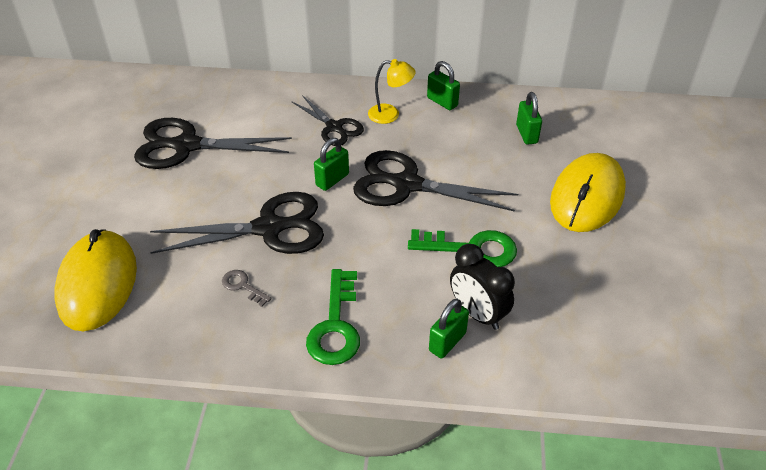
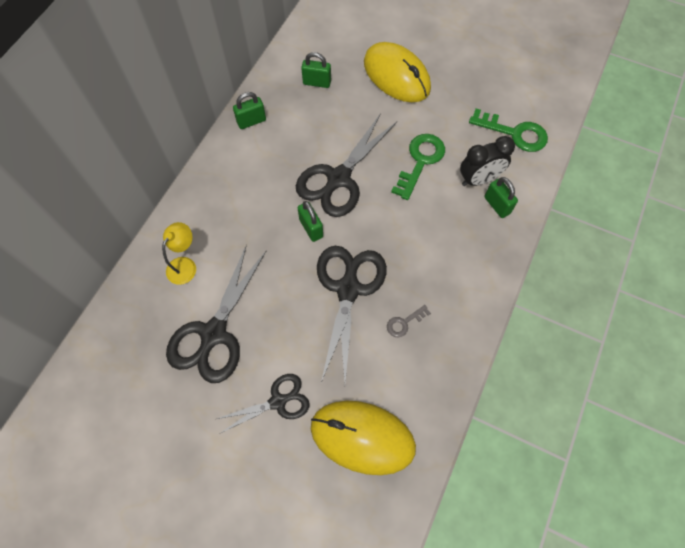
camera: 70 degrees left, 20 degrees up
(334, 127) = (246, 208): black scissors -> black scissors (278, 401)
(335, 325) = (462, 268): green key -> green key (514, 133)
(390, 114) = (249, 162): yellow lamp -> yellow lamp (185, 265)

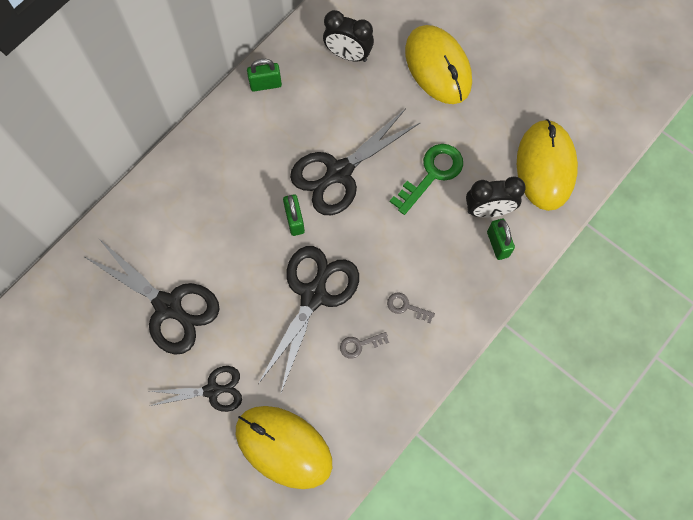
camera: 15 degrees right, 5 degrees up
(185, 265) = (158, 228): yellow lamp -> none
(214, 333) = (168, 306): black scissors -> black scissors turned 90 degrees counterclockwise
(317, 83) = (348, 55): green padlock -> black clock
(435, 278) = (406, 307): none -> grey key
(514, 133) = (545, 166): green key -> yellow mouse

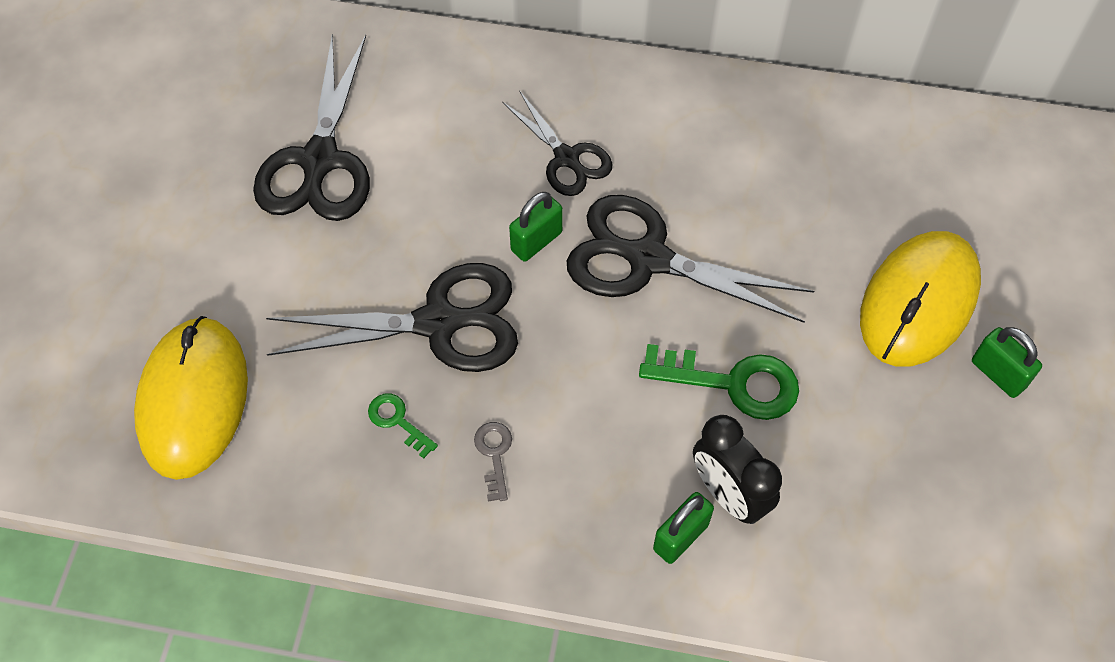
camera: 60 degrees right, 10 degrees down
(212, 390) = (230, 271): black scissors -> black scissors (566, 158)
(265, 84) = (718, 101): green padlock -> green padlock (998, 374)
(348, 55) = (843, 175): black clock -> none
(360, 345) = (398, 421): grey key -> green key
(545, 166) = (866, 545): yellow mouse -> none

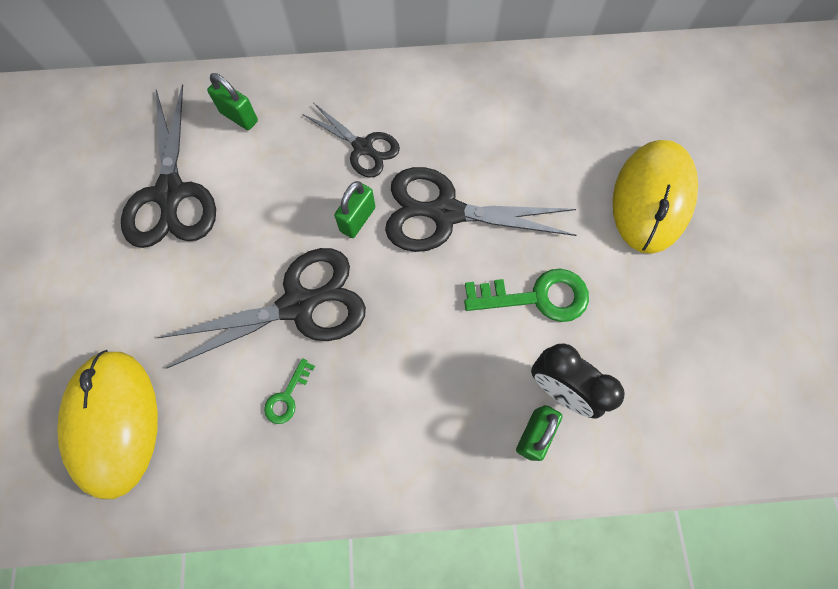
camera: 15 degrees left, 10 degrees up
(398, 421) = (287, 396): green key -> green key turned 90 degrees counterclockwise
(494, 455) = (371, 404): grey key -> none
(998, 374) = (724, 240): green padlock -> green padlock (239, 117)

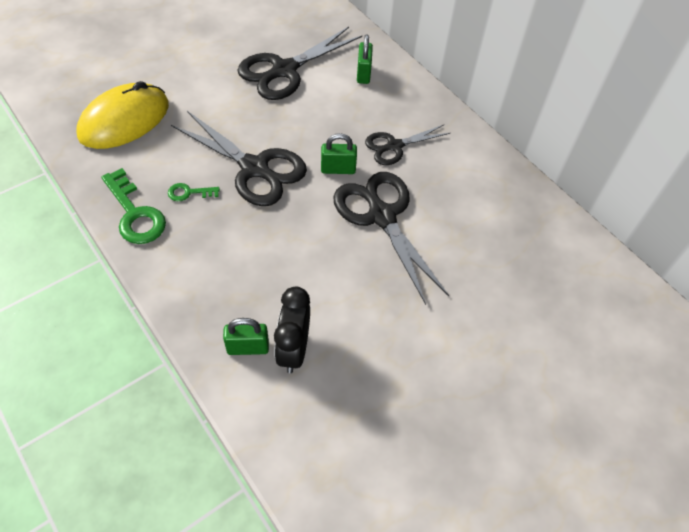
camera: 55 degrees right, 15 degrees down
(363, 147) = (394, 146): black scissors -> black scissors turned 60 degrees clockwise
(536, 297) = (356, 302): green key -> green key (135, 213)
(651, 198) = (503, 347): yellow mouse -> none

